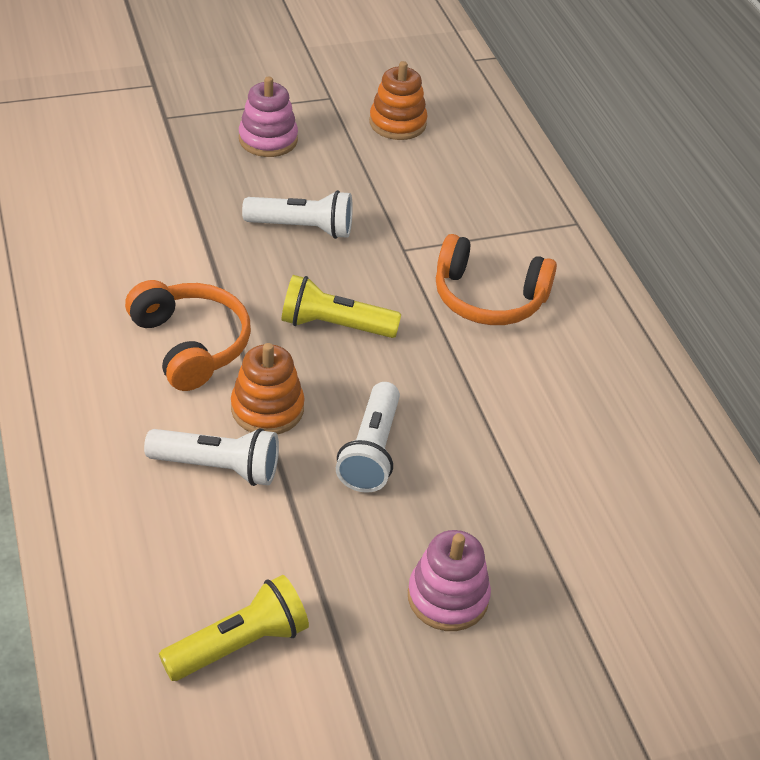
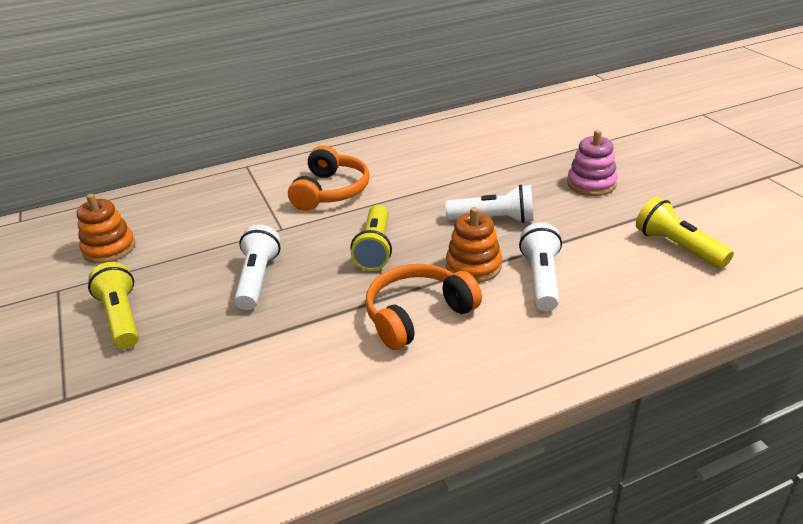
camera: 90 degrees left, 10 degrees down
(268, 140) = (121, 318): pink stacking toy -> yellow flashlight

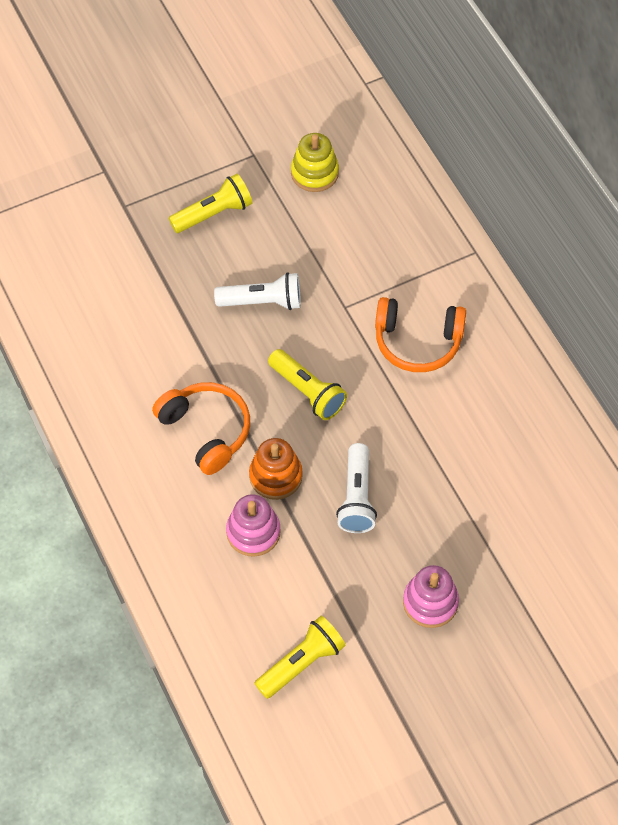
camera: 85 degrees right, 25 degrees up
(109, 249) = (314, 173): orange stacking toy -> yellow stacking toy
(375, 248) = (307, 392): yellow flashlight -> yellow flashlight turned 135 degrees counterclockwise
(541, 279) = (253, 532): white flashlight -> pink stacking toy

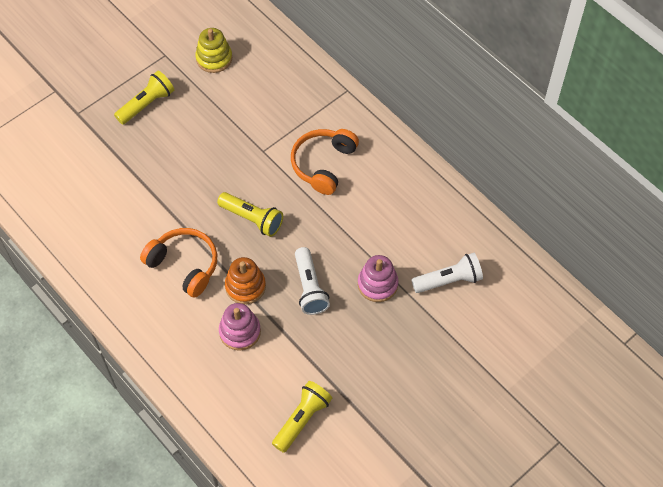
camera: 15 degrees left, 0 degrees up
(262, 301) = (201, 160): white flashlight -> white flashlight (448, 280)
(417, 342) = (323, 164): orange headphones -> orange headphones turned 120 degrees clockwise
(430, 602) = (384, 351): pink stacking toy -> pink stacking toy (377, 284)

